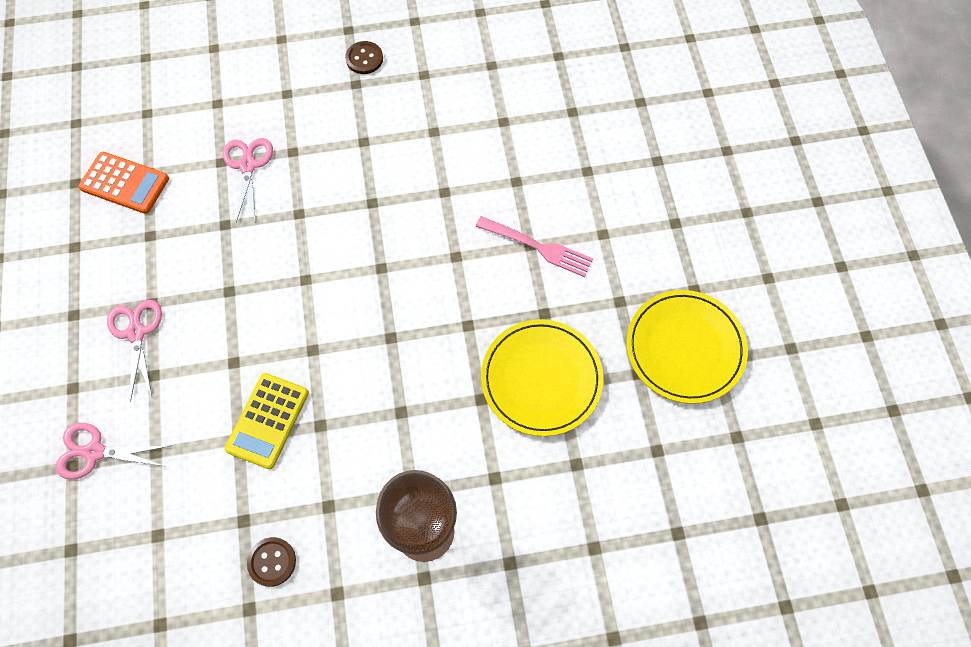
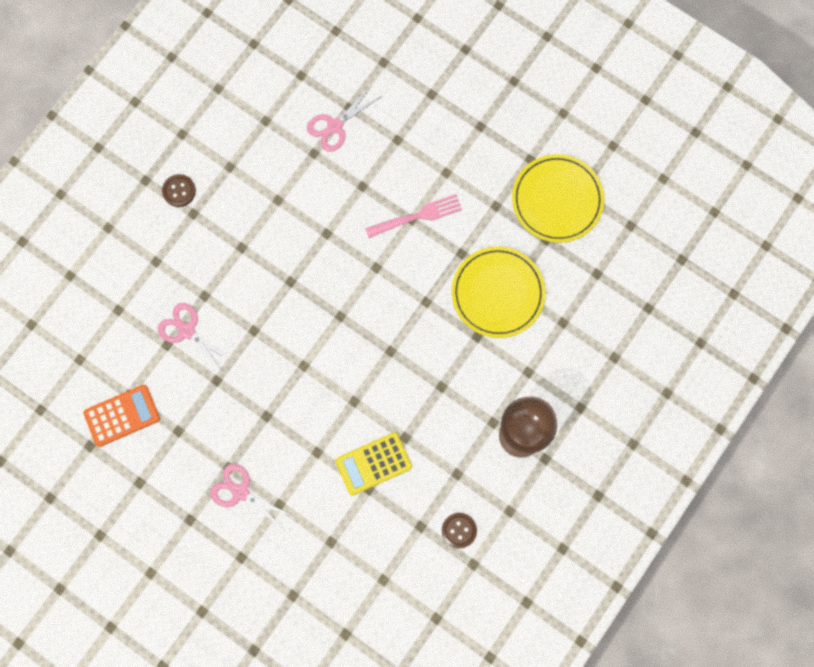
camera: 45 degrees left, 10 degrees up
(95, 452) = (297, 576): pink scissors -> pink scissors (335, 126)
(267, 420) = (373, 463): yellow calculator -> yellow calculator turned 90 degrees clockwise

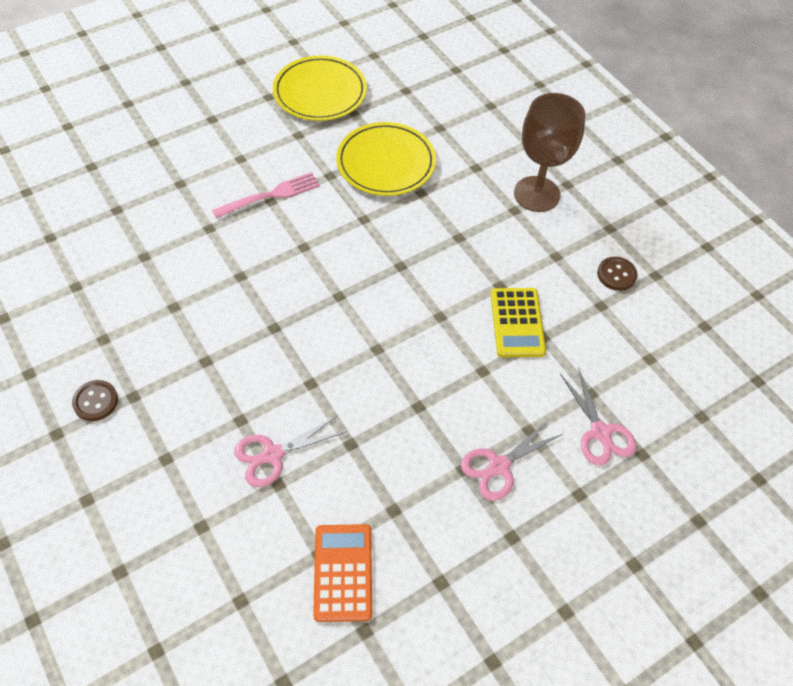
camera: 70 degrees left, 20 degrees down
(335, 126) = (128, 228): pink scissors -> pink scissors (600, 432)
(417, 216) = (270, 195): pink fork -> pink fork turned 60 degrees clockwise

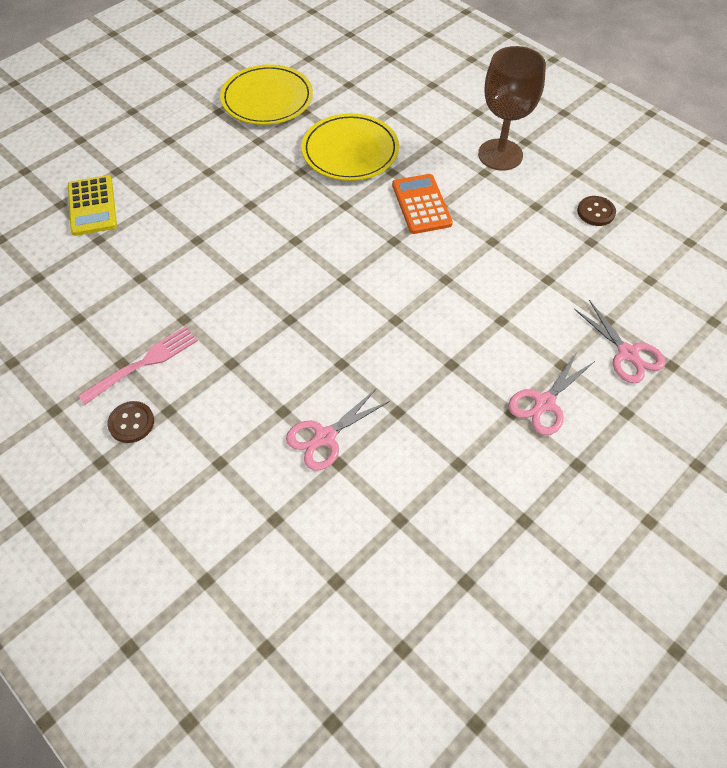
camera: 10 degrees left, 0 degrees up
(270, 195) = (248, 199): pink fork -> pink fork (143, 363)
(343, 572) = (428, 532): orange calculator -> orange calculator (421, 204)
(517, 323) = (519, 271): yellow calculator -> yellow calculator (92, 206)

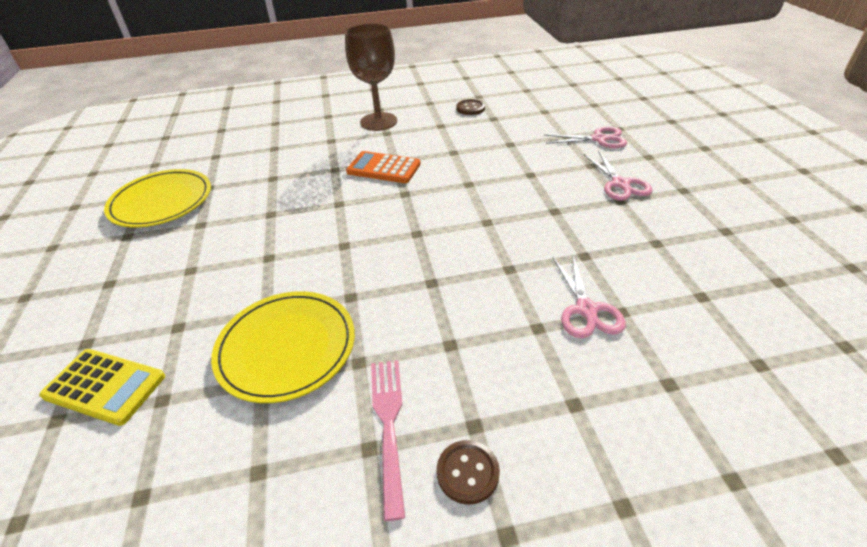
camera: 55 degrees left, 15 degrees down
(350, 151) = (285, 180): yellow plate -> yellow plate (286, 348)

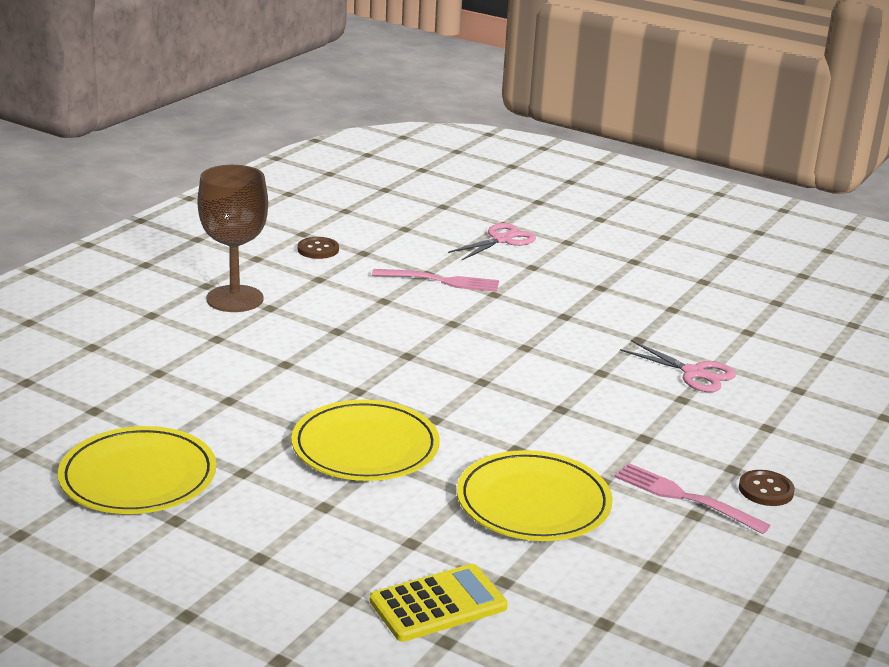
camera: 50 degrees left, 15 degrees down
(276, 243) = (365, 447): none -> yellow plate
(383, 168) = (339, 342): orange calculator -> none
(509, 152) = (440, 281): none -> pink fork
(620, 184) = (580, 274): pink scissors -> none

